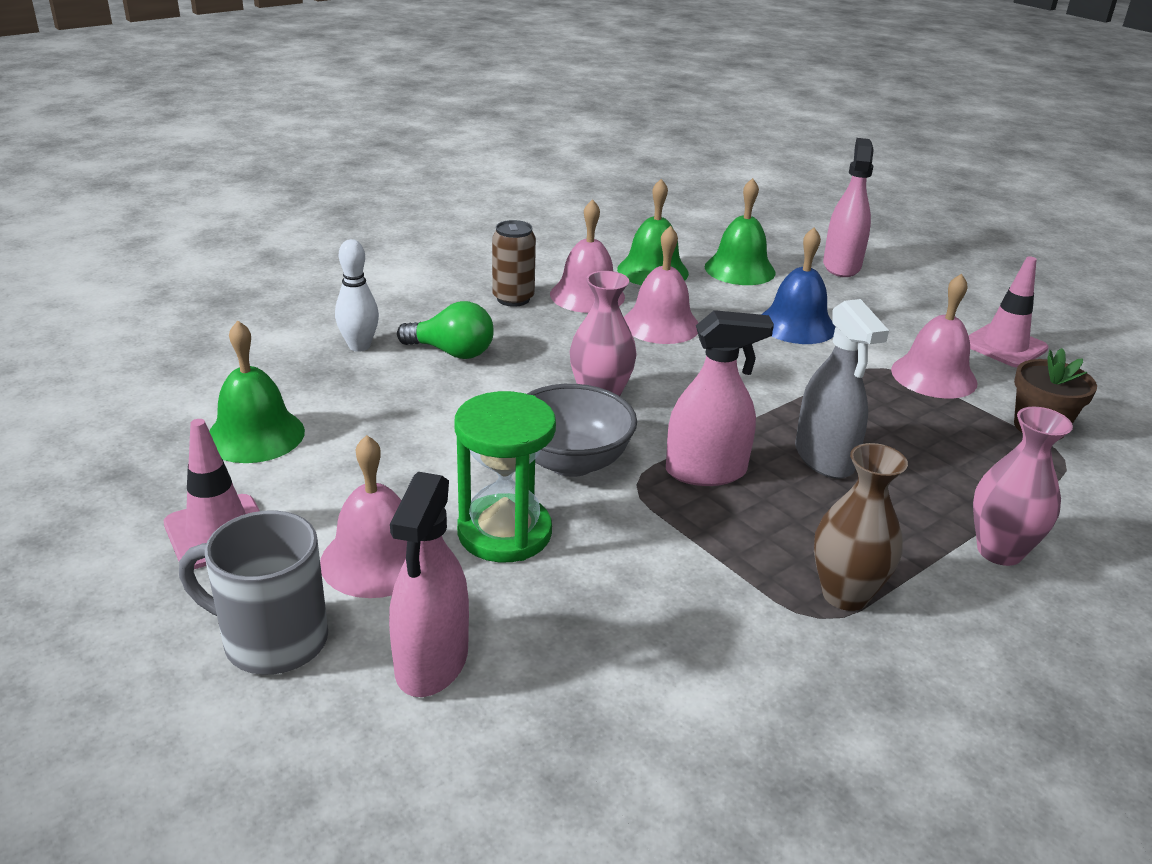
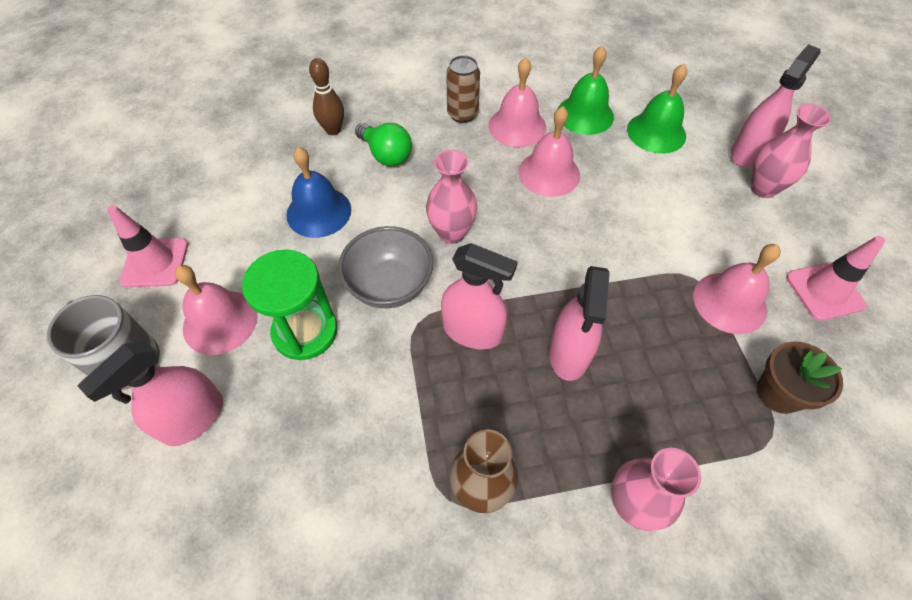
camera: 30 degrees right, 25 degrees up
(255, 435) = (224, 189): green bell -> none
(359, 346) = (333, 130): white bowling pin -> brown bowling pin
(796, 325) = (656, 207): blue bell -> blue bell (319, 212)
(824, 458) = (569, 353): grey spray bottle -> pink spray bottle
(880, 288) = (763, 188): none -> pink vase

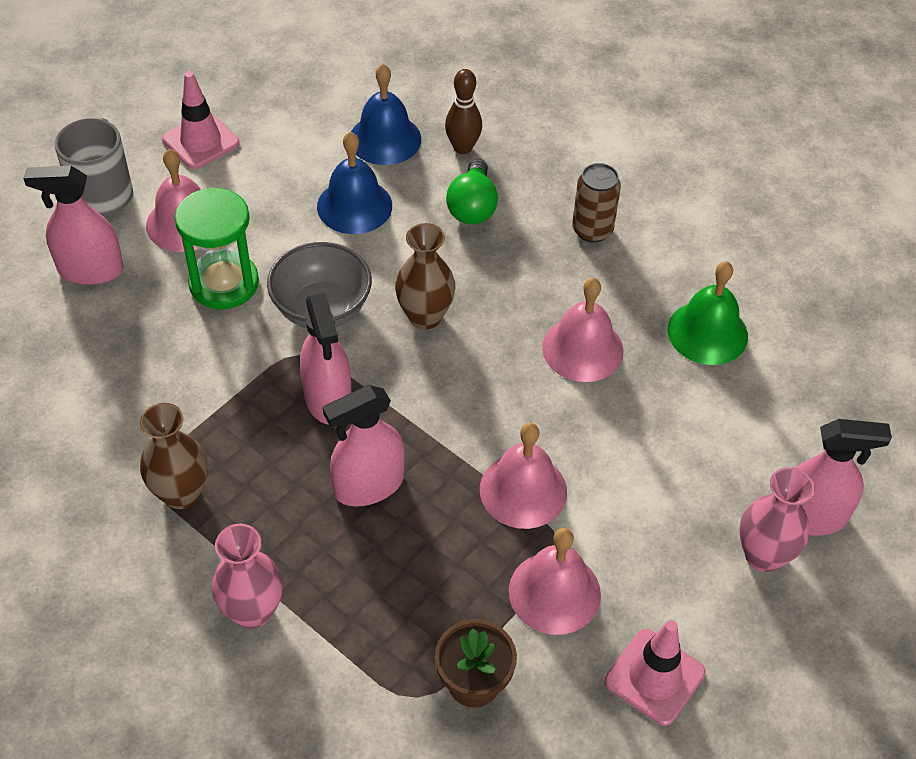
camera: 50 degrees right, 5 degrees down
(280, 161) = (385, 139): none -> blue bell
(451, 233) = (425, 316): pink vase -> brown vase
(517, 126) = (624, 284): pink bell -> pink bell (523, 490)
(656, 132) = (749, 412): green bell -> none

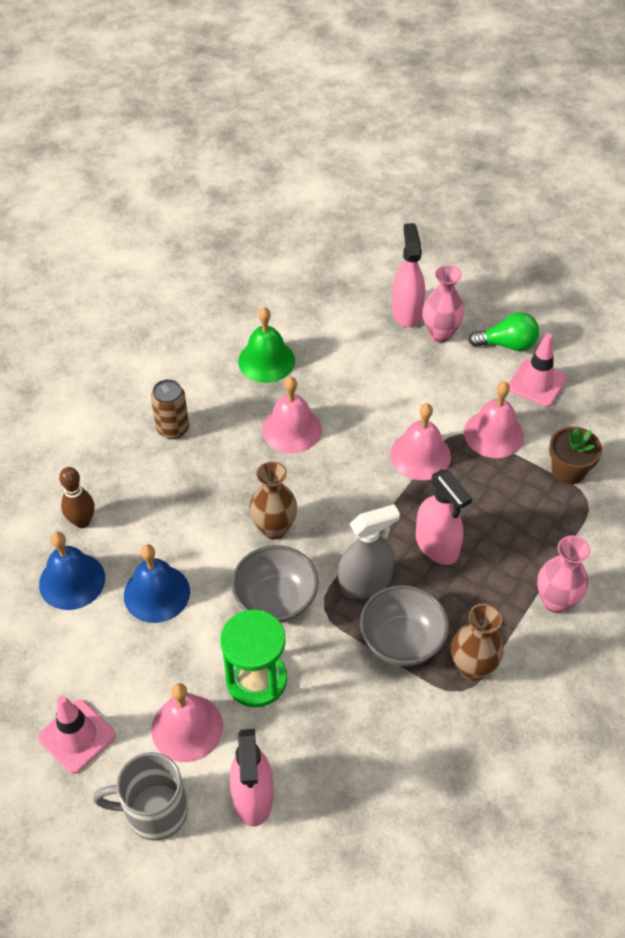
camera: 95 degrees left, 0 degrees up
(236, 425) = (402, 641): none -> grey bowl
(328, 399) = (365, 582): pink spray bottle -> grey spray bottle
(472, 207) = (152, 508): green light bulb -> green light bulb (507, 344)

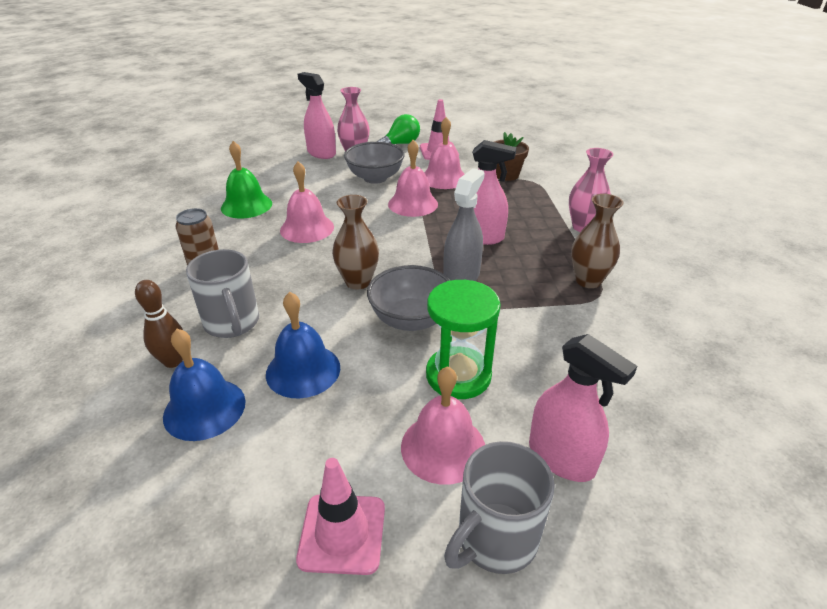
camera: 40 degrees left, 15 degrees down
(146, 510) = (232, 323): none -> grey mug
(402, 641) = (528, 292): grey bowl -> grey bowl (375, 178)

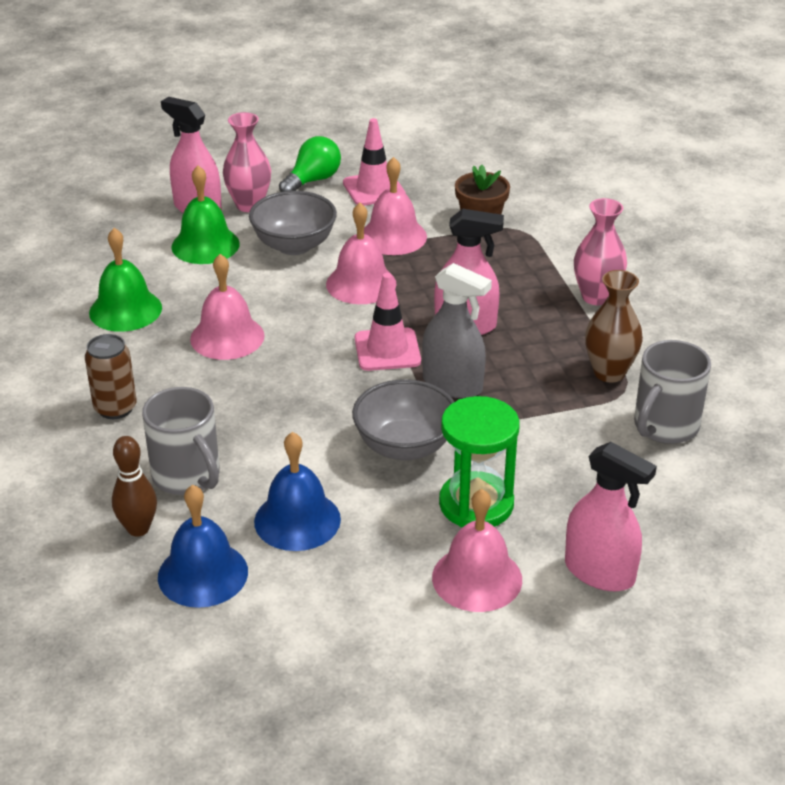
camera: 10 degrees left, 0 degrees up
(317, 173) = (205, 245): none -> green bell
(342, 533) = (398, 665): pink traffic cone -> pink traffic cone (387, 350)
(358, 282) = (323, 406): brown vase -> none
(461, 276) = (452, 384): grey spray bottle -> grey spray bottle turned 105 degrees clockwise
(495, 539) = (545, 650): grey mug -> grey mug (664, 427)

